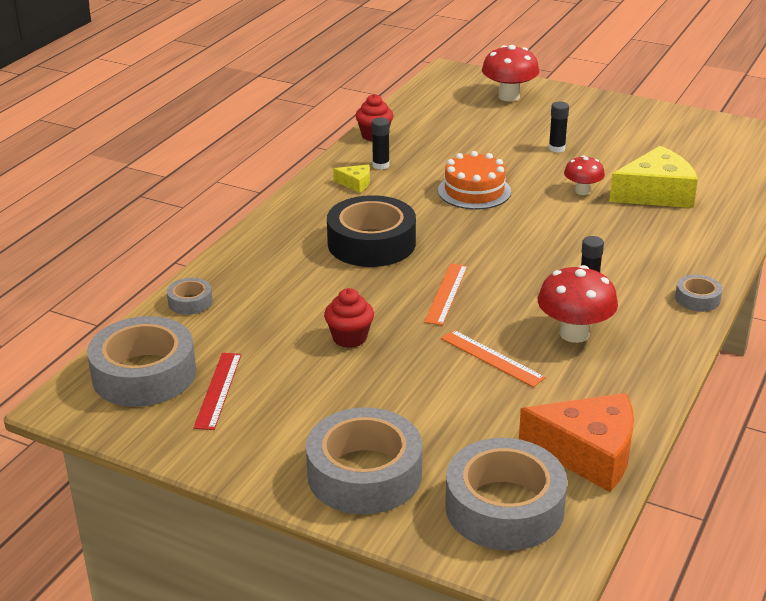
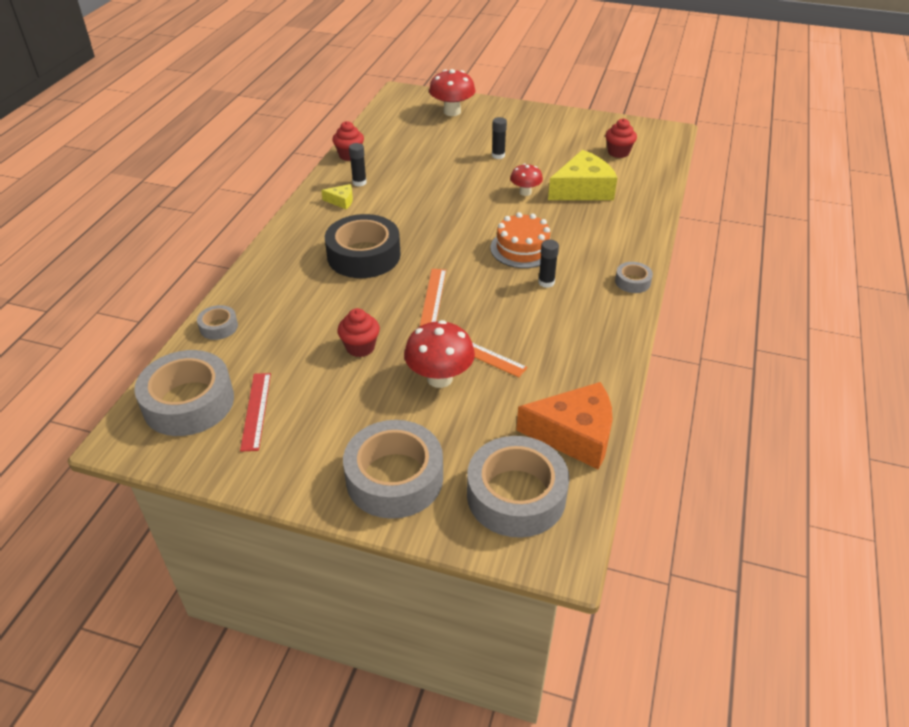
camera: 10 degrees left, 10 degrees up
(474, 191) = (439, 200): orange cake -> orange cake (522, 248)
(574, 333) = (542, 323): red mushroom -> red mushroom (439, 378)
(711, 156) = (618, 152): none -> red cupcake

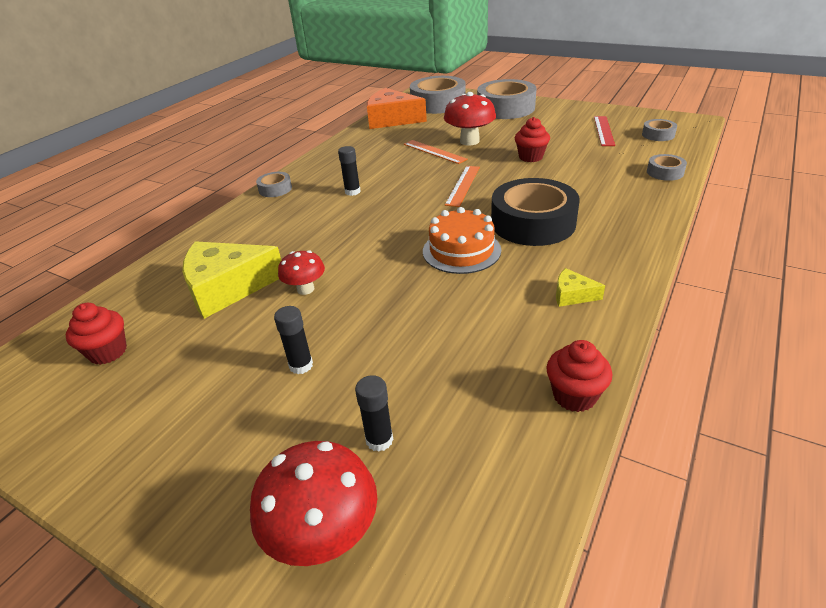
camera: 165 degrees left, 5 degrees down
(188, 402) = (658, 135): grey tape -> grey tape, size x0.47
(359, 182) = (548, 327): black glue stick -> black glue stick (379, 440)
(522, 248) = (355, 221): orange cake -> orange cake (461, 250)

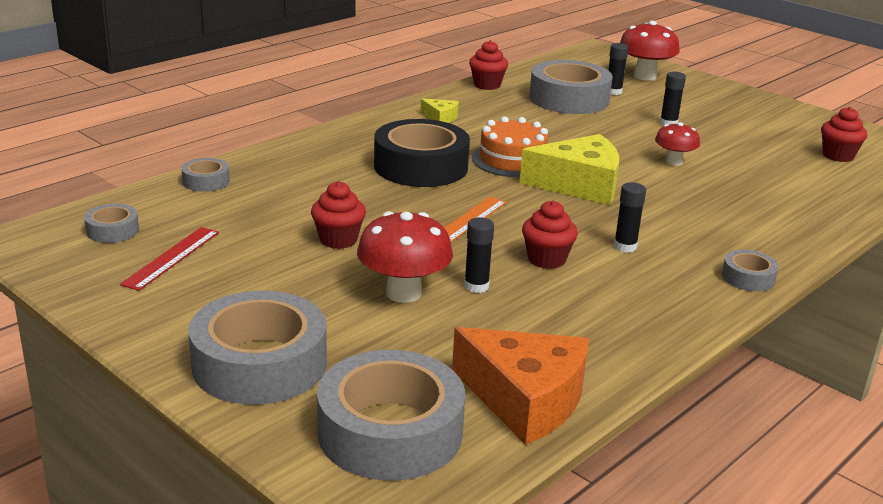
camera: 170 degrees left, 10 degrees down
(227, 288) = (755, 177): yellow cheese -> yellow cheese (579, 184)
(401, 173) = (546, 259): none -> red cupcake
(434, 151) = (476, 286): orange ruler -> black glue stick
(442, 391) = (569, 99): none -> grey tape

